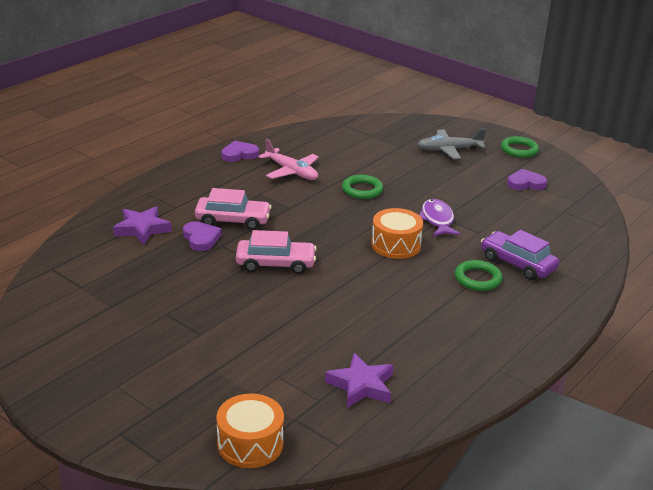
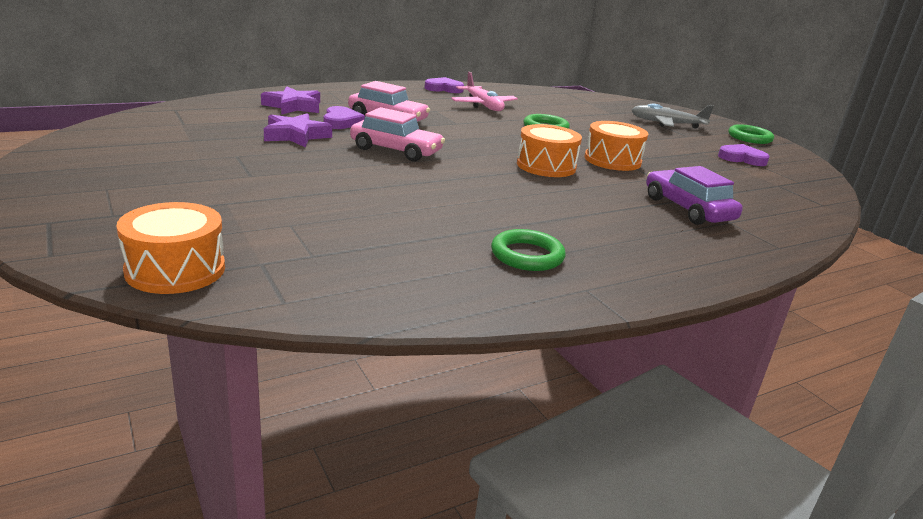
camera: 20 degrees right, 5 degrees down
(361, 385) = (382, 256): purple star -> purple star (296, 135)
(437, 220) = (612, 160): purple fish -> orange drum
(477, 279) = (625, 209): green ring -> green ring (527, 255)

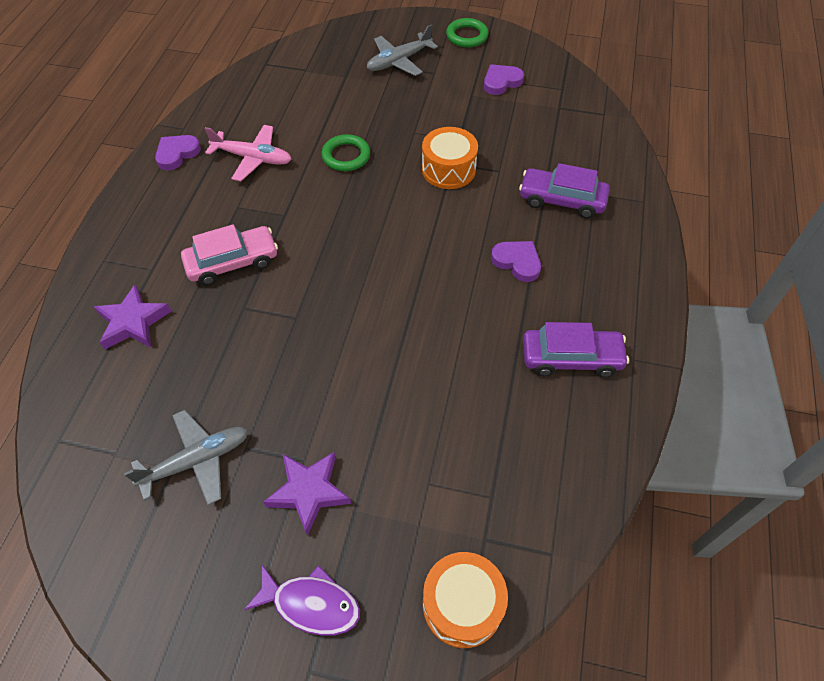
camera: 45 degrees left, 30 degrees up
(116, 207) = (311, 604): none -> purple fish
(206, 145) = (197, 461): none -> grey plane
(296, 135) = (225, 369): purple star -> purple star (309, 492)
(341, 122) = (213, 307): purple heart -> purple heart (517, 262)
(396, 150) = (321, 310): pink car -> none
(527, 255) = (571, 358): green ring -> purple car
(546, 166) = (429, 224): orange drum -> none

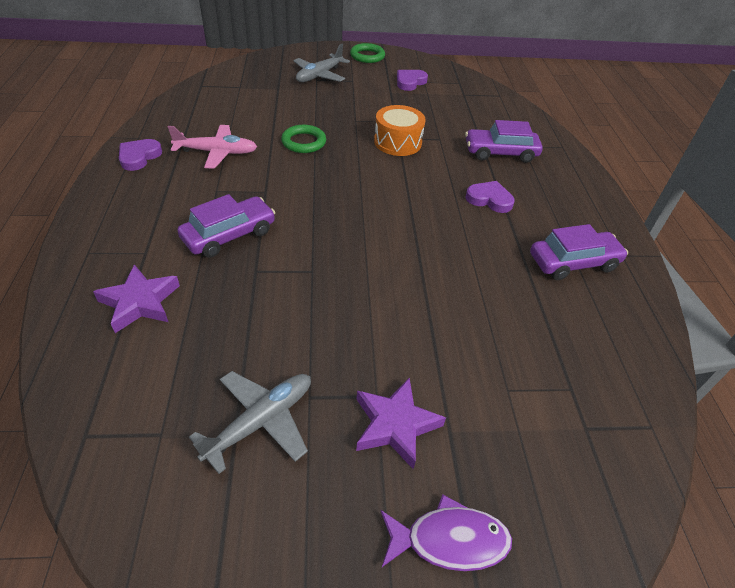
camera: 20 degrees left, 10 degrees down
(232, 262) = (229, 235): pink car -> purple car
(462, 605) = (600, 496): orange drum -> none

